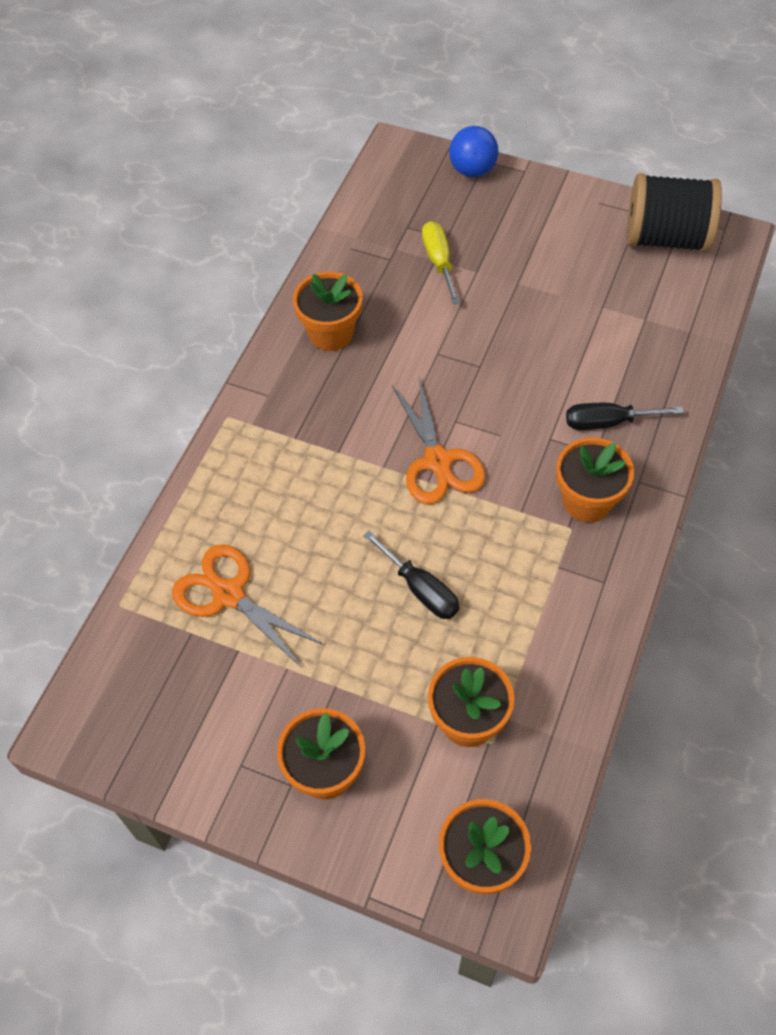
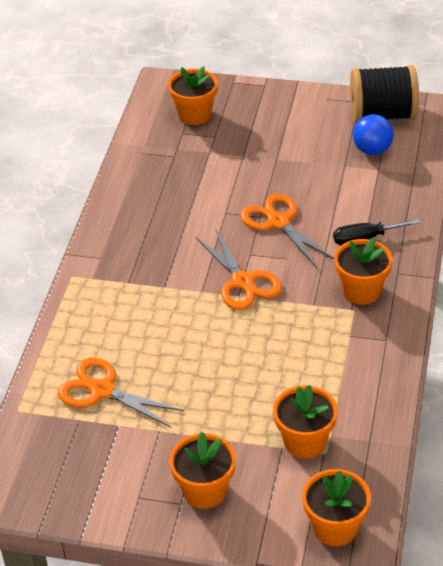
camera: 10 degrees left, 15 degrees down
(331, 333) = (140, 210): orange flower pot -> orange flower pot (194, 115)
(421, 589) = (249, 365): black screwdriver -> none
(439, 262) = (212, 153): yellow screwdriver -> none
(472, 170) = (224, 90): blue ball -> blue ball (372, 150)
(501, 379) = (278, 222): none -> orange scissors

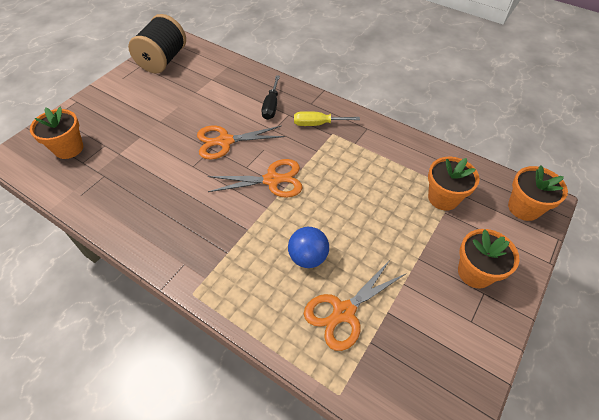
camera: 70 degrees left, 10 degrees up
(361, 291) = (317, 124): orange flower pot -> yellow screwdriver
(372, 150) = (192, 76): blue ball -> blue ball (308, 257)

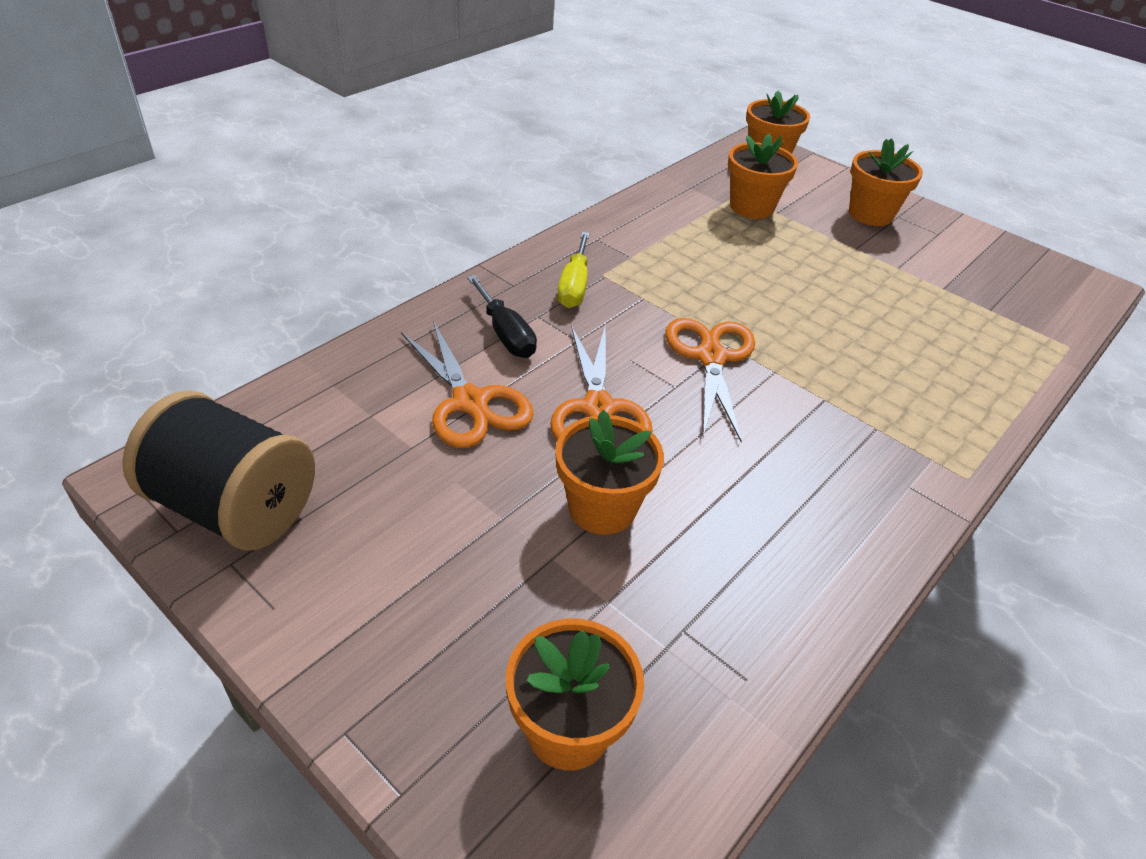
camera: 85 degrees left, 10 degrees down
(165, 148) = (602, 508): none -> orange flower pot
(271, 106) = (505, 334): black screwdriver -> black screwdriver turned 45 degrees clockwise
(308, 257) = (871, 341): blue ball -> none
(344, 312) = (954, 323): orange scissors -> orange scissors (470, 402)

